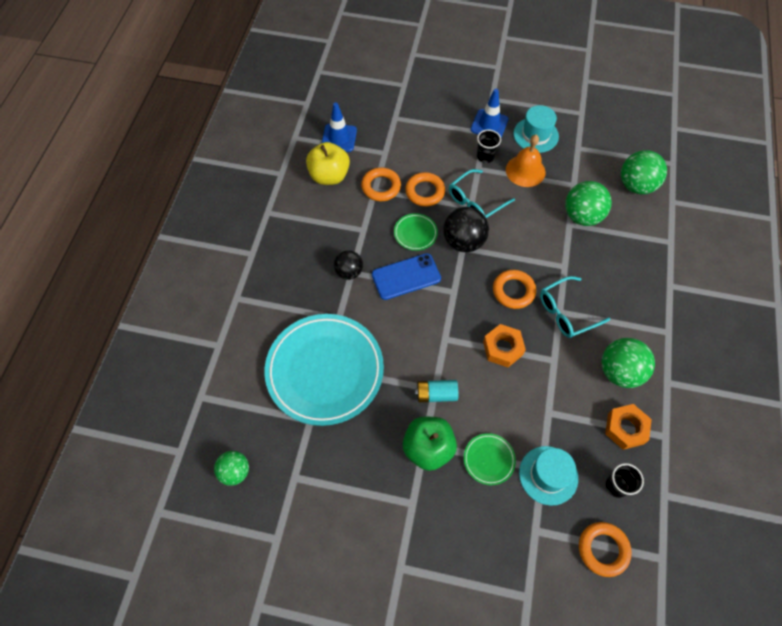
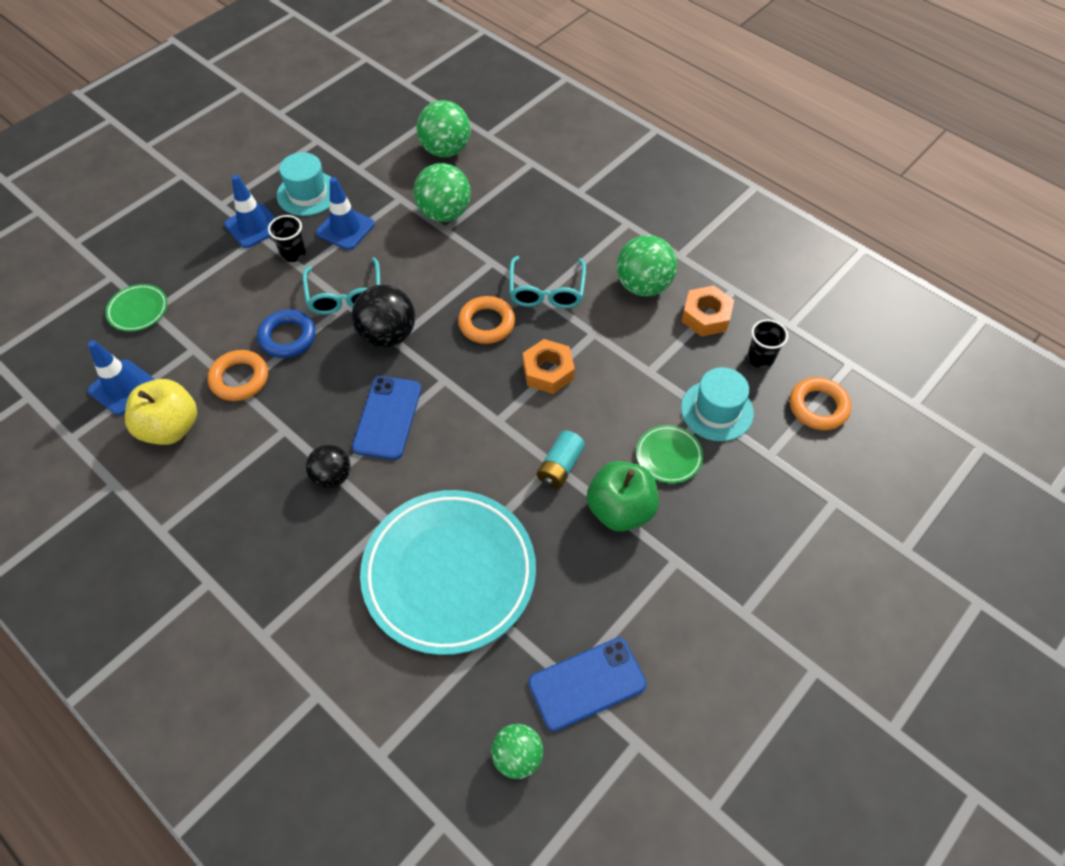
camera: 60 degrees left, 5 degrees down
(298, 489) = (587, 684): none -> blue phone
(415, 233) = (337, 377): green plate -> green plate (138, 310)
(425, 192) = (287, 337): orange ring -> blue ring
(525, 171) = (345, 228): orange bell -> blue traffic cone

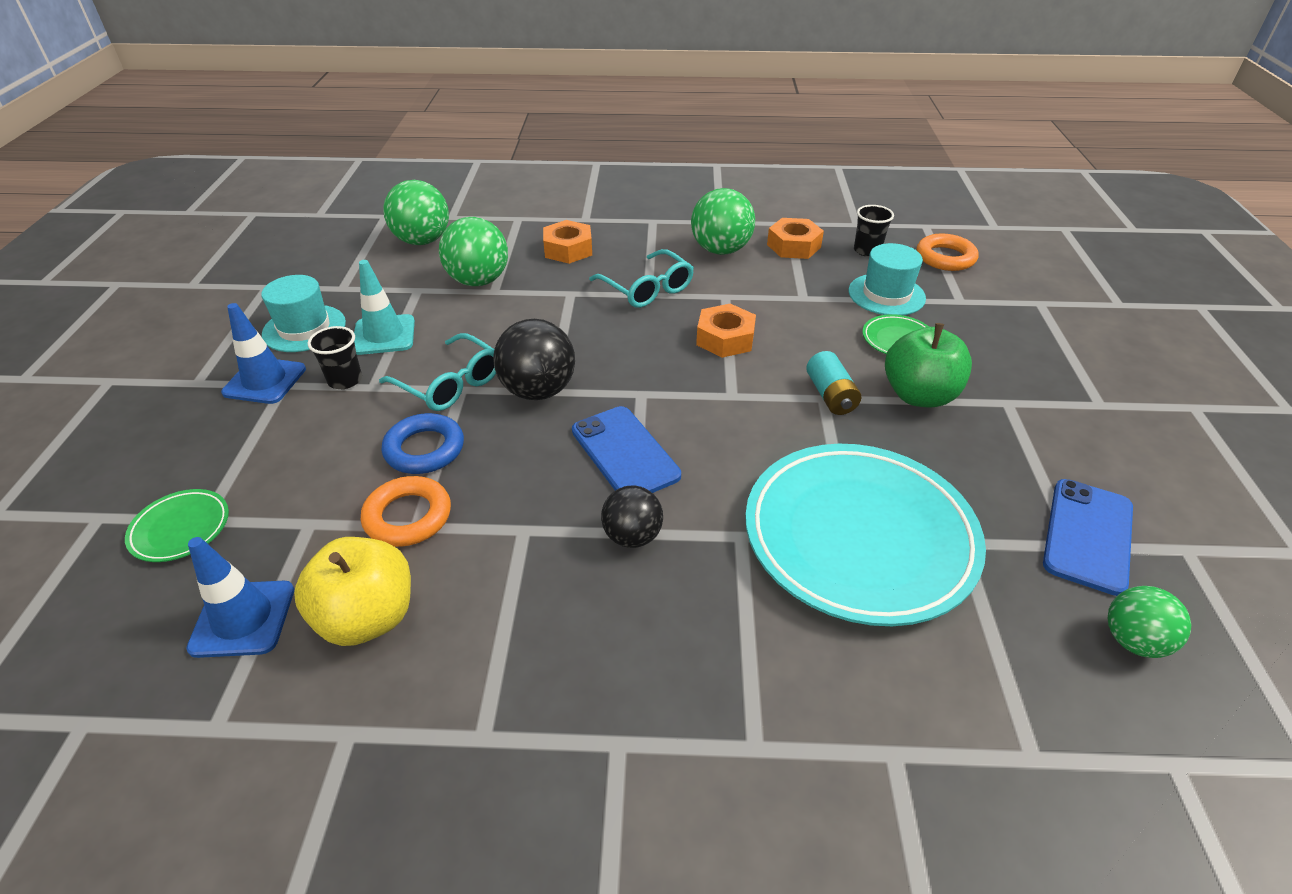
camera: 40 degrees left, 15 degrees down
(345, 228) = (384, 335): blue traffic cone -> turquoise traffic cone
(486, 323) = (624, 334): orange ring -> none
(533, 217) = (568, 249): none -> orange nut

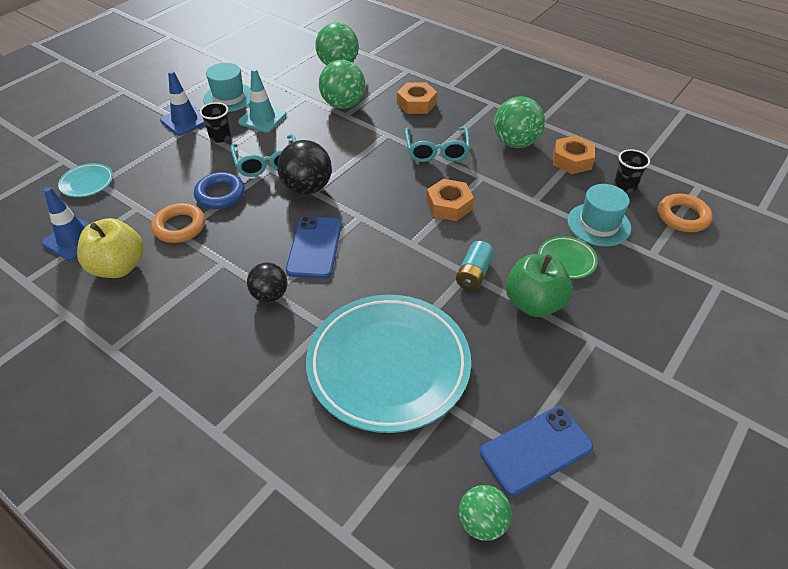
camera: 35 degrees right, 5 degrees up
(180, 529) = (87, 183): green plate -> turquoise plate

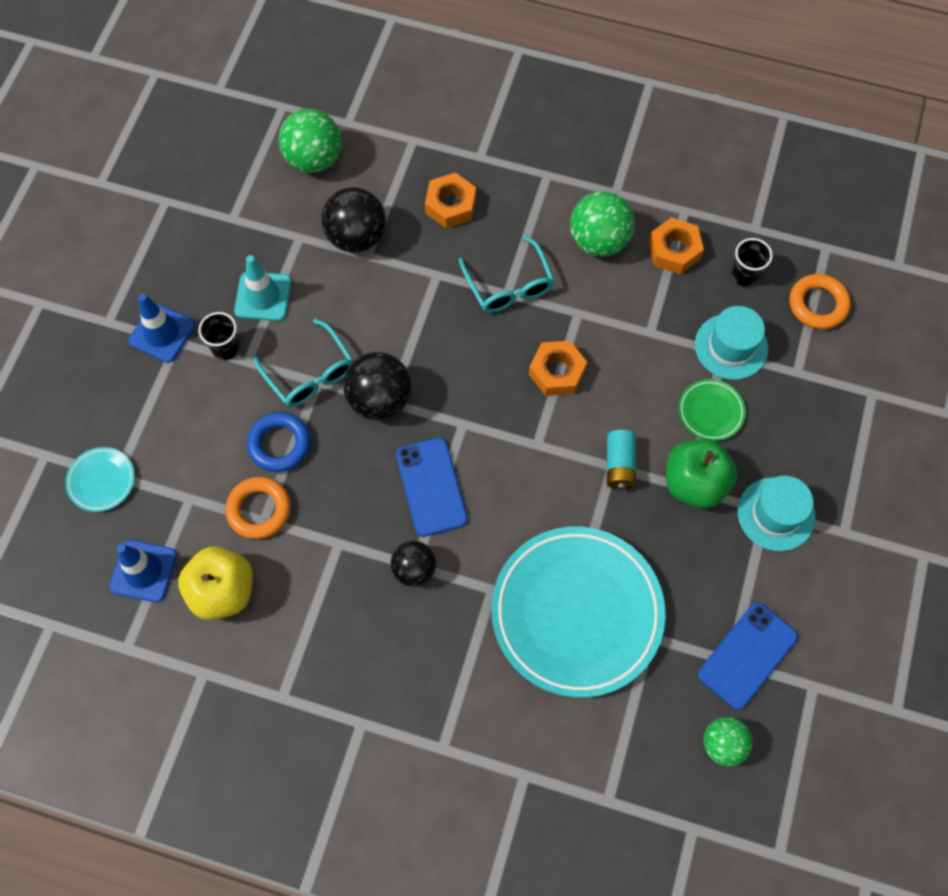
camera: 20 degrees left, 20 degrees up
(229, 98) = (196, 271): turquoise hat -> turquoise hat (776, 514)
(343, 105) = (356, 237): green ball -> black ball

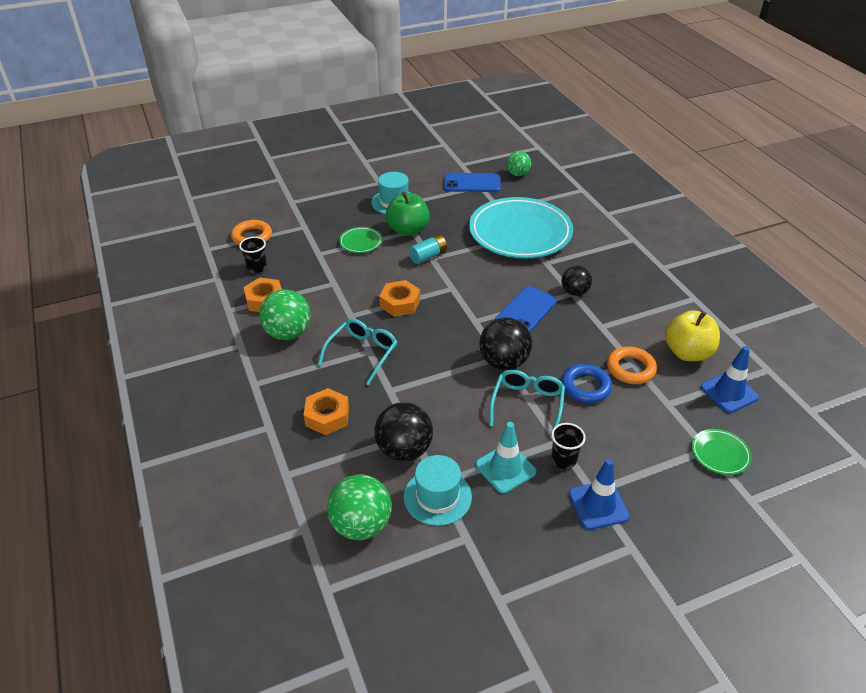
camera: 130 degrees left, 25 degrees down
(101, 481) = (720, 454): turquoise plate -> green plate
(731, 346) = (312, 252): turquoise hat -> turquoise hat (437, 497)

